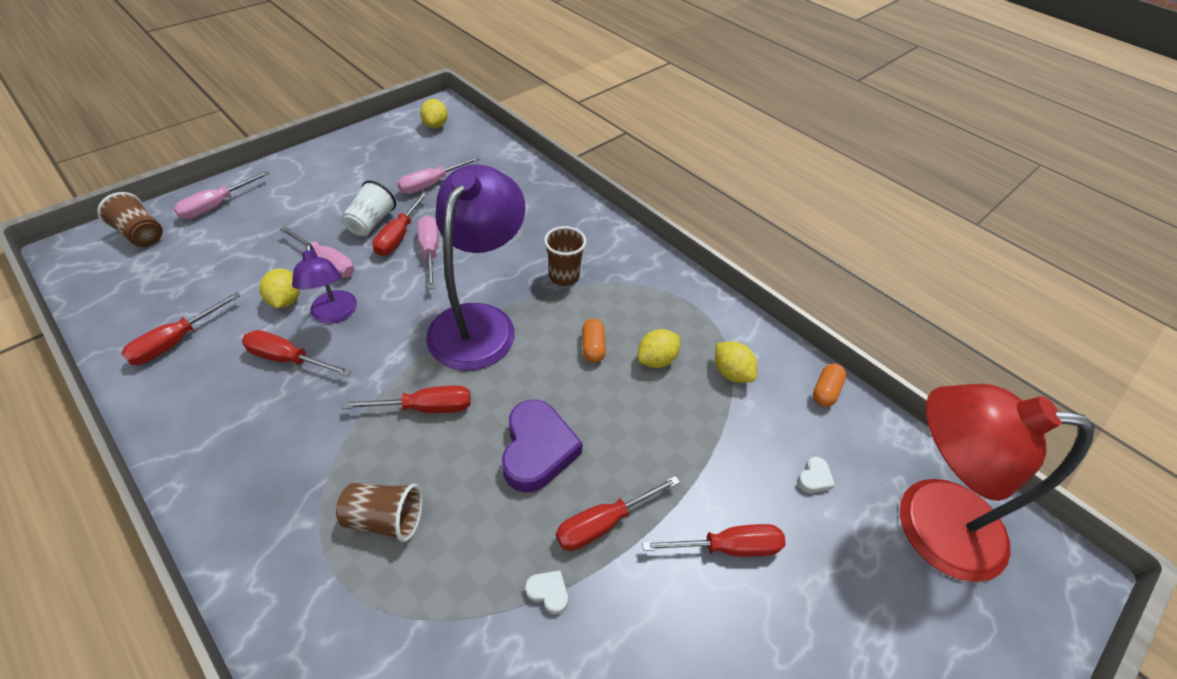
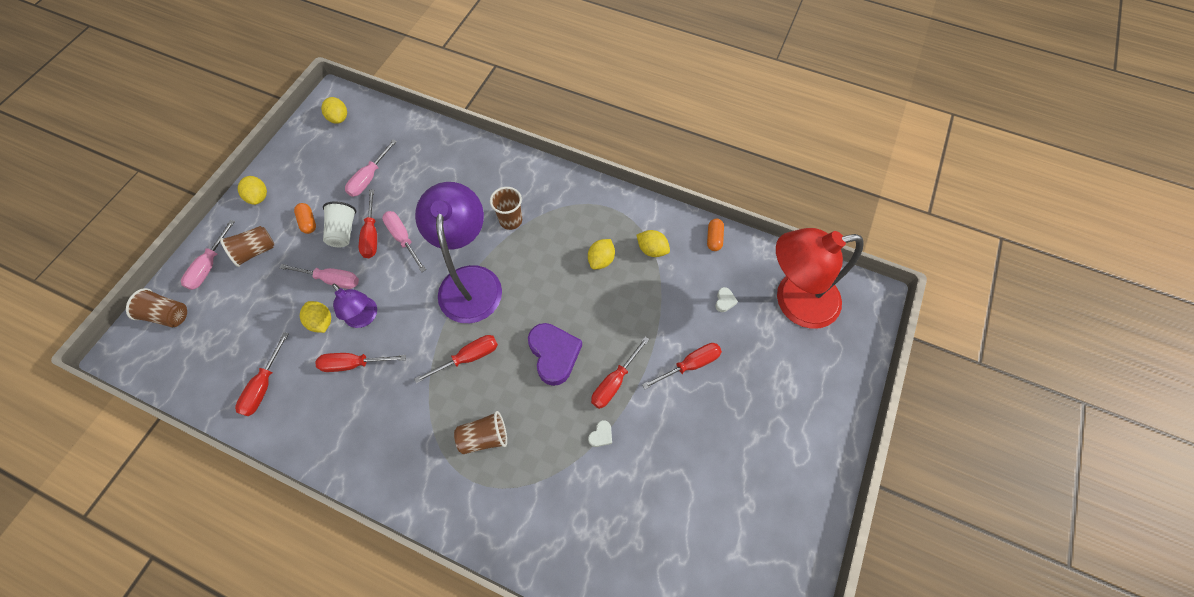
camera: 20 degrees left, 15 degrees up
(270, 209) = (255, 251): none -> brown cup
(310, 164) = (259, 197): none -> yellow lemon
(548, 592) = (601, 435): white heart -> white heart turned 120 degrees clockwise
(593, 347) = (556, 268): orange capsule -> orange capsule (308, 222)

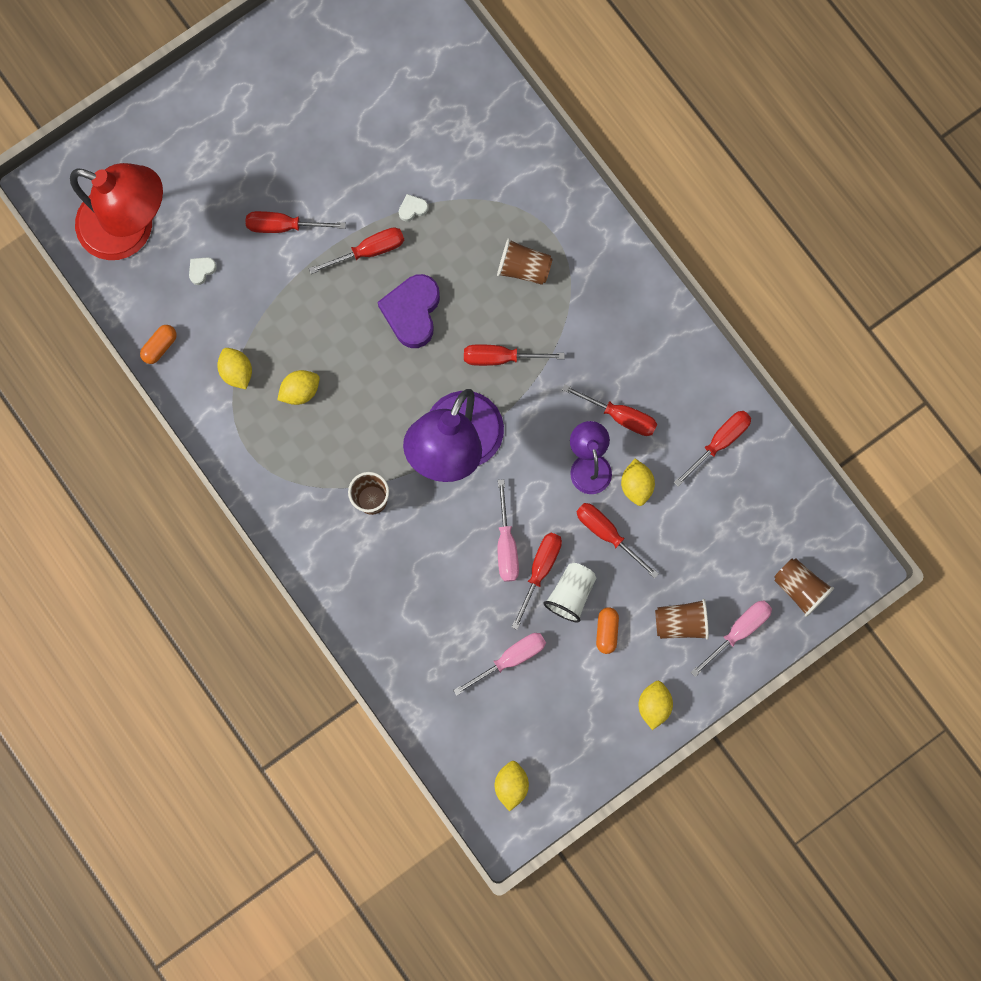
camera: 150 degrees left, 15 degrees up
(331, 279) = (607, 534): pink screwdriver -> red screwdriver

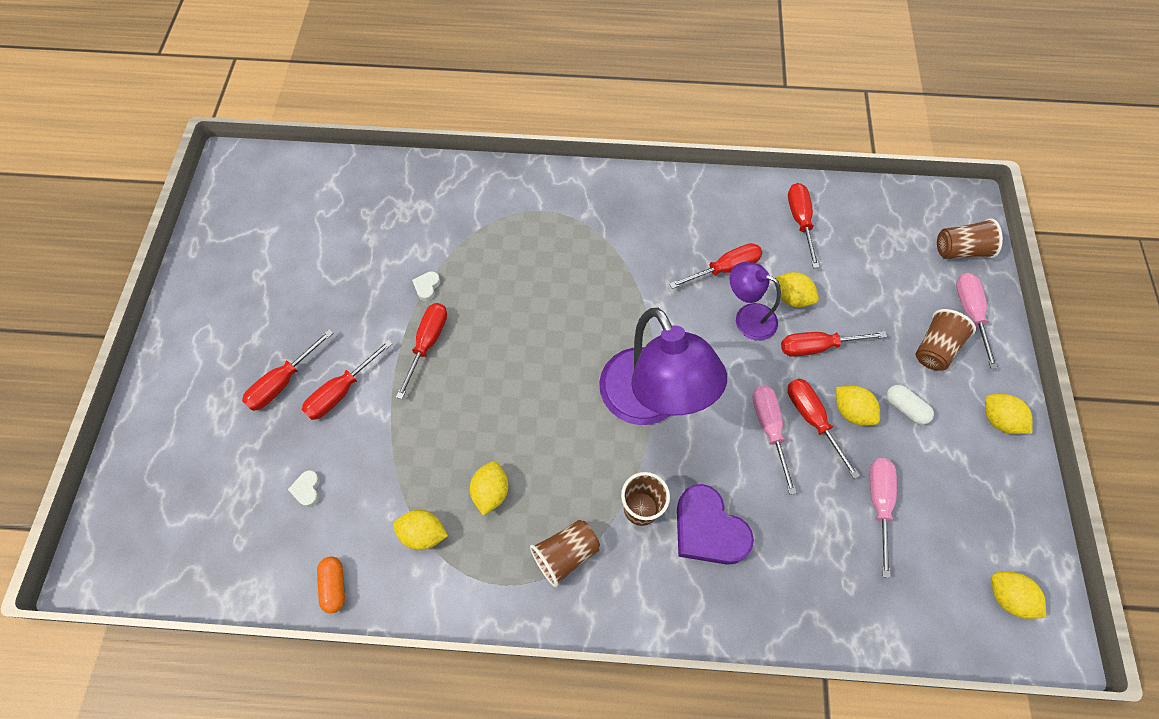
camera: 50 degrees left, 15 degrees down
(130, 230) = (209, 522): red lamp -> none
(412, 312) = (508, 350): purple heart -> purple heart (708, 529)
(500, 358) = (604, 315): red screwdriver -> red screwdriver (283, 382)
(506, 544) = (769, 429): pink screwdriver -> pink screwdriver turned 135 degrees counterclockwise
(523, 268) = (549, 248): brown cup -> brown cup (565, 554)
(570, 594) = (851, 411): white cup -> yellow lemon
(606, 631) = (905, 408): orange capsule -> white capsule

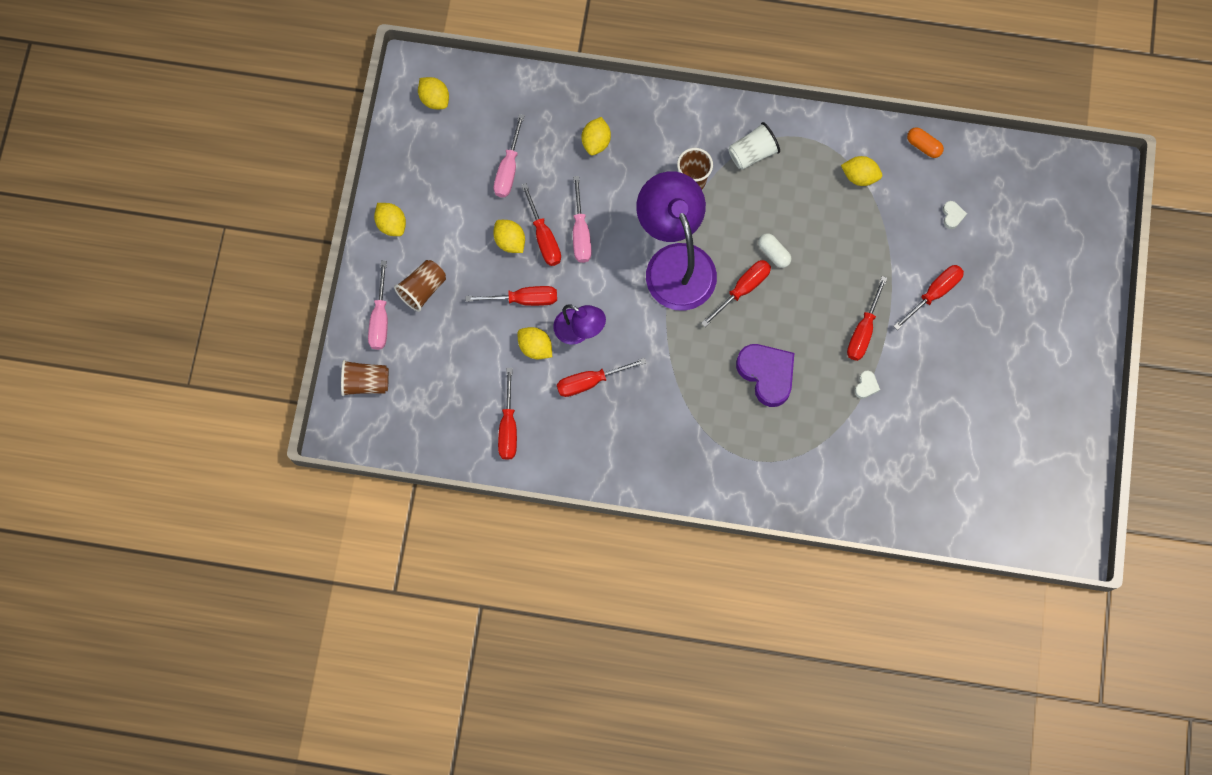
camera: 175 degrees left, 10 degrees up
(283, 382) = (984, 306): red screwdriver -> red screwdriver (743, 289)
(334, 586) = (923, 146): orange capsule -> orange capsule turned 45 degrees counterclockwise
(491, 491) = (808, 202): yellow lemon -> yellow lemon (596, 142)
(565, 554) = (752, 153): brown cup -> white cup
(708, 529) = (643, 161): purple heart -> purple heart (766, 374)
(905, 408) = (465, 240): white capsule -> white capsule (773, 253)

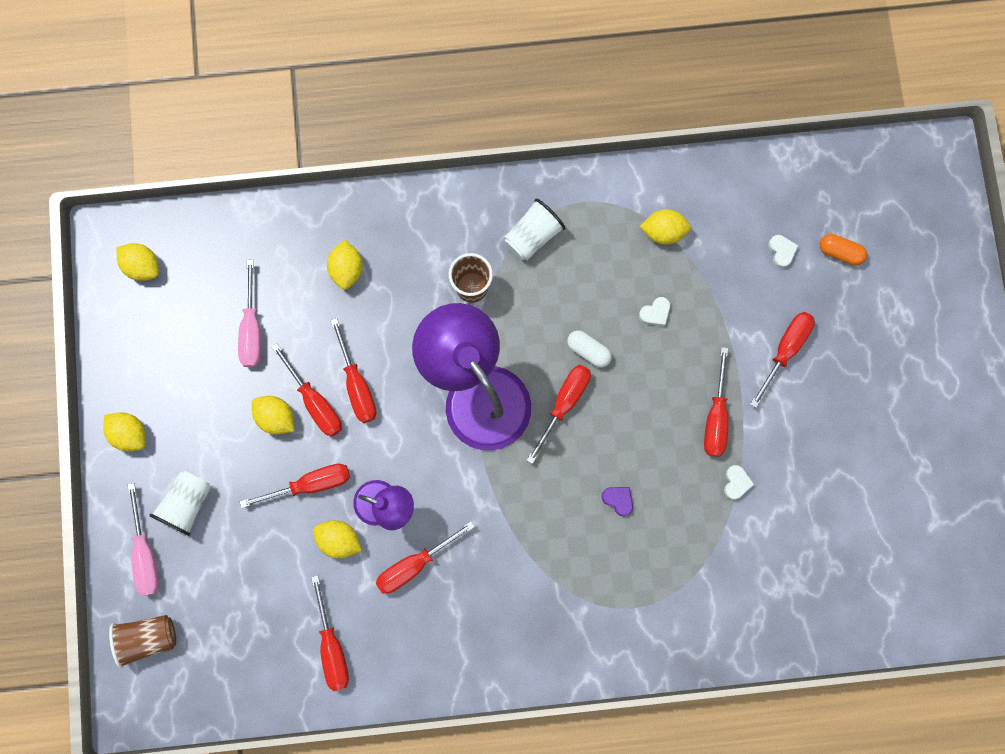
camera: 15 degrees left, 5 degrees up
(422, 289) = (187, 504): brown cup -> white cup
(580, 232) = (357, 385): pink screwdriver -> red screwdriver
(766, 374) = (618, 500): purple heart -> purple heart, size x0.43
(836, 238) = (655, 313): none -> white heart
(923, 146) = (727, 176): orange capsule -> orange capsule (840, 252)

